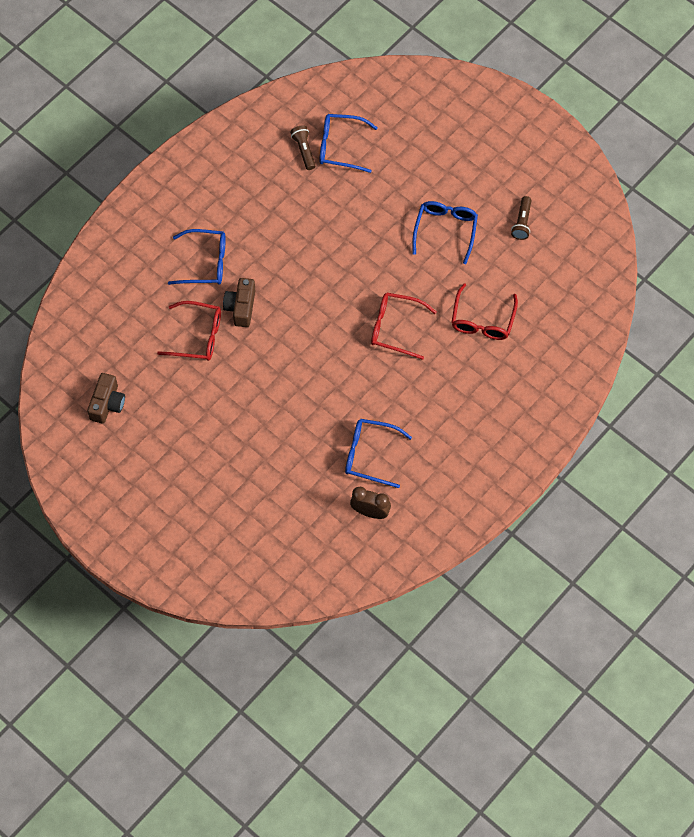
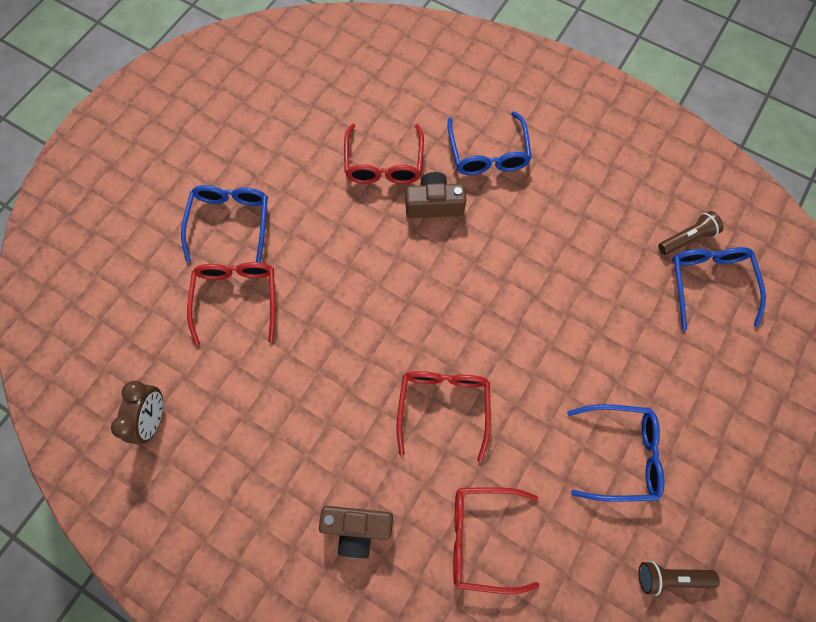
camera: 80 degrees right, 5 degrees up
(107, 404) = (279, 88): brown camera -> brown camera (357, 528)
(290, 451) = (237, 299): none -> red glasses
(370, 455) = (240, 405): blue glasses -> blue glasses (230, 223)

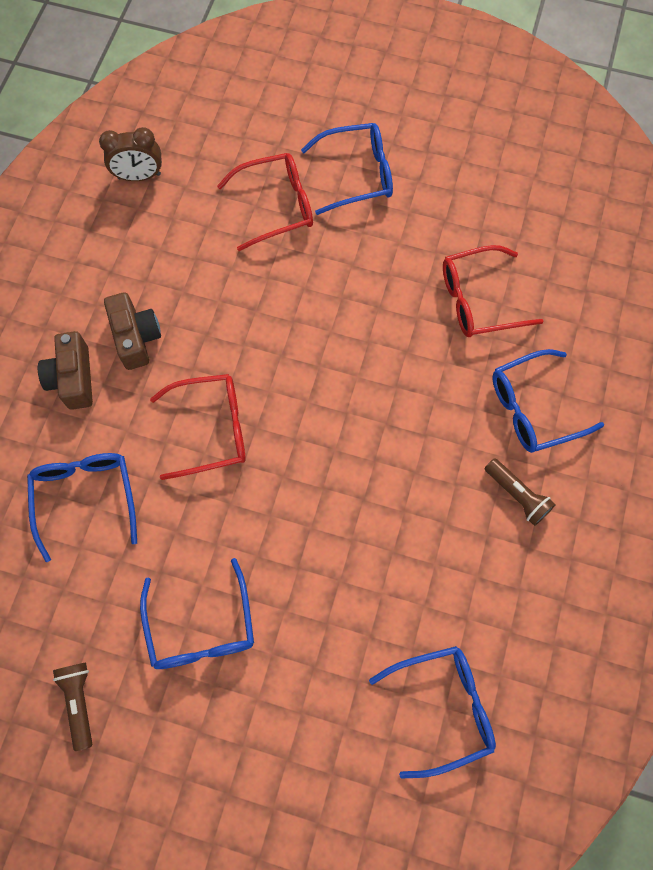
camera: 75 degrees right, 0 degrees up
(434, 204) = (445, 365): brown camera -> brown camera (136, 337)
(483, 537) = (85, 498): red glasses -> blue glasses
(686, 238) = (498, 671): brown flashlight -> brown flashlight (517, 495)

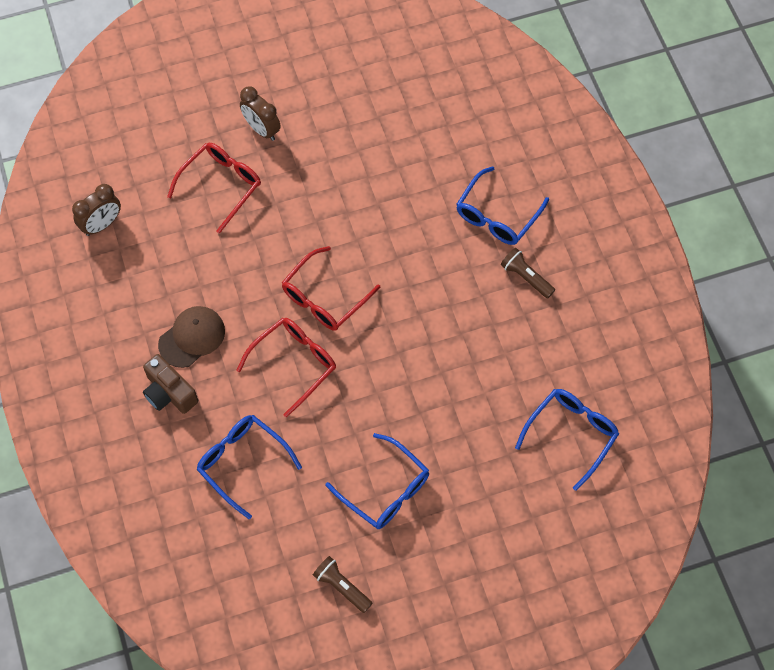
camera: 35 degrees left, 5 degrees down
(136, 337) = (192, 337): brown camera -> brown cap
(356, 175) = (262, 129): blue glasses -> brown clock
(479, 300) = (411, 165): red glasses -> red glasses (325, 297)
(517, 495) = (525, 277): brown flashlight -> brown flashlight turned 150 degrees counterclockwise

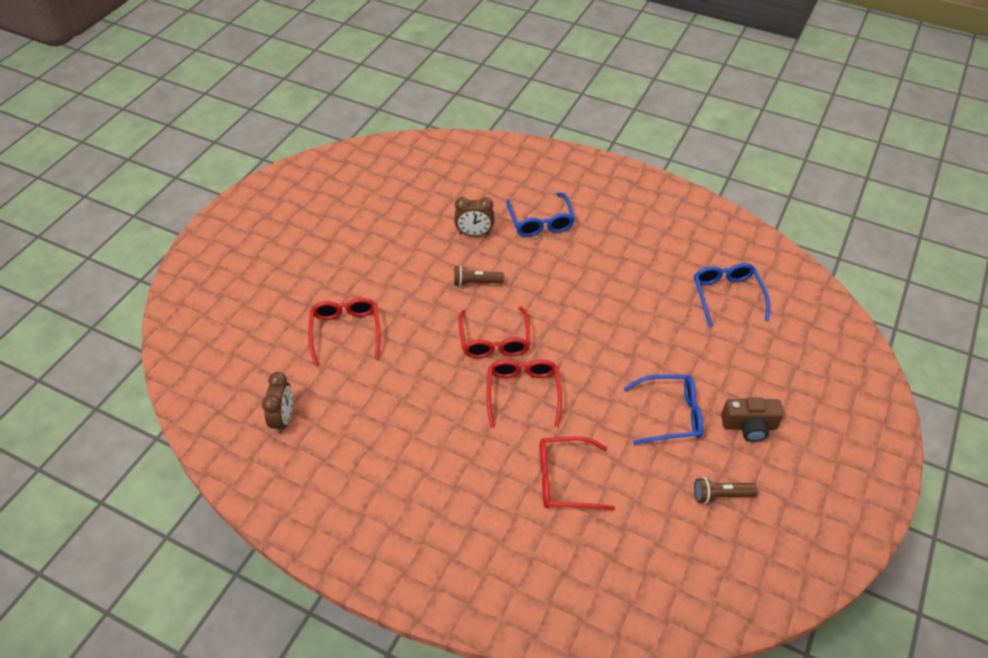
camera: 45 degrees left, 15 degrees down
(169, 392) = (461, 481): brown camera -> brown camera (749, 426)
(192, 337) = (435, 434): brown cap -> none
(243, 463) = (565, 480): blue glasses -> red glasses
(262, 129) = (335, 281): brown clock -> brown clock (474, 234)
(525, 277) = (597, 239): brown flashlight -> brown flashlight (476, 282)

